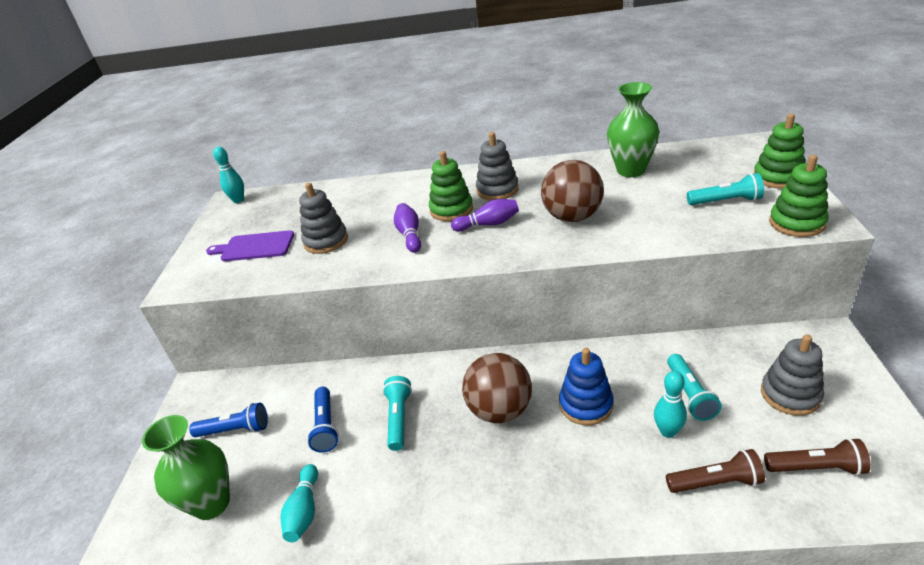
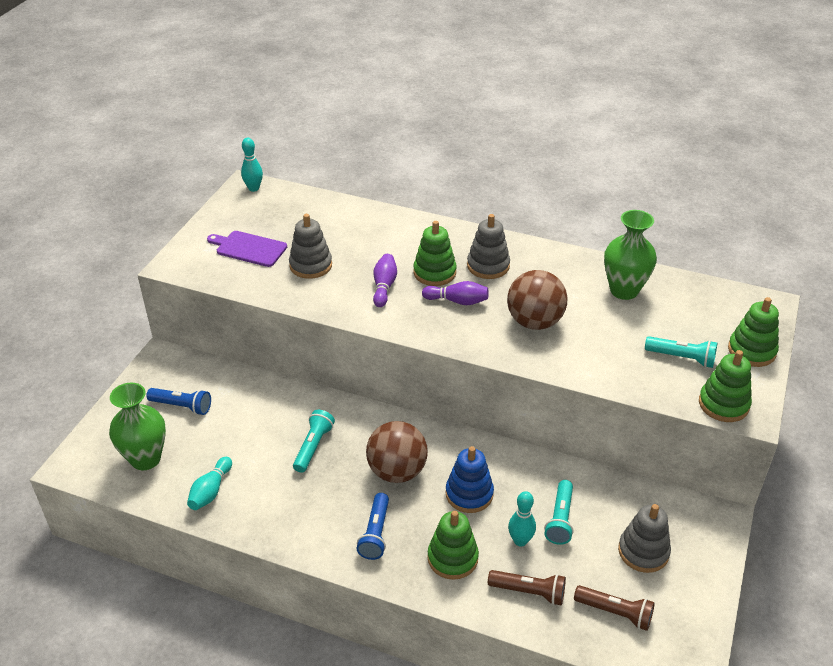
camera: 15 degrees right, 5 degrees up
(326, 426) = (253, 431): blue flashlight -> blue flashlight (375, 533)
(613, 478) = (452, 558): none -> green stacking toy

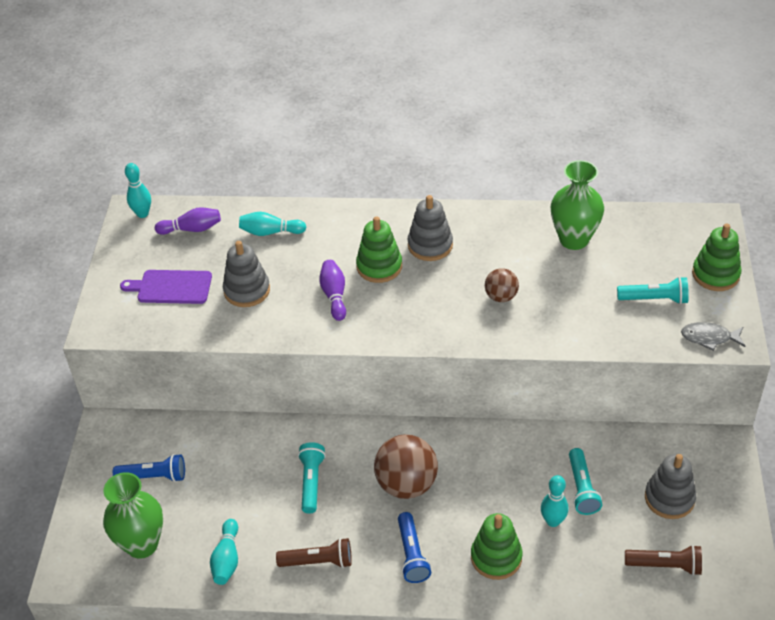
camera: 15 degrees left, 5 degrees up
(353, 225) = (270, 232): none -> turquoise bowling pin
(457, 301) = (415, 293): purple bowling pin -> purple bowling pin (192, 229)
(469, 494) = (486, 488): blue stacking toy -> none
(529, 592) = (580, 569): brown flashlight -> brown flashlight (318, 561)
(534, 322) = (501, 297): brown ball -> brown ball, size x0.55
(723, 404) = (709, 337): green stacking toy -> grey fish

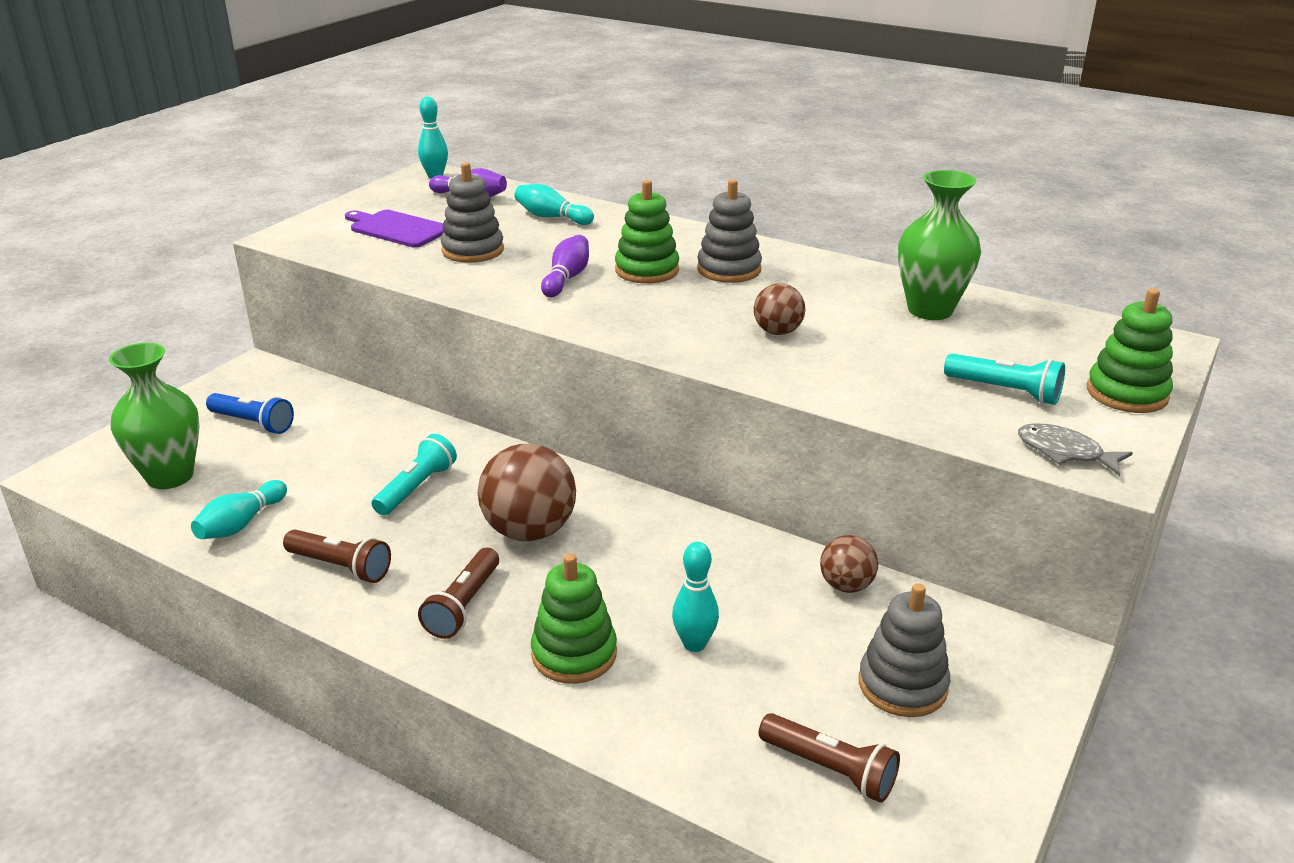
camera: 25 degrees right, 15 degrees down
(412, 554) = (463, 605): blue flashlight -> brown flashlight
(582, 488) = (770, 622): turquoise flashlight -> none
(604, 444) = (846, 585): none -> brown ball

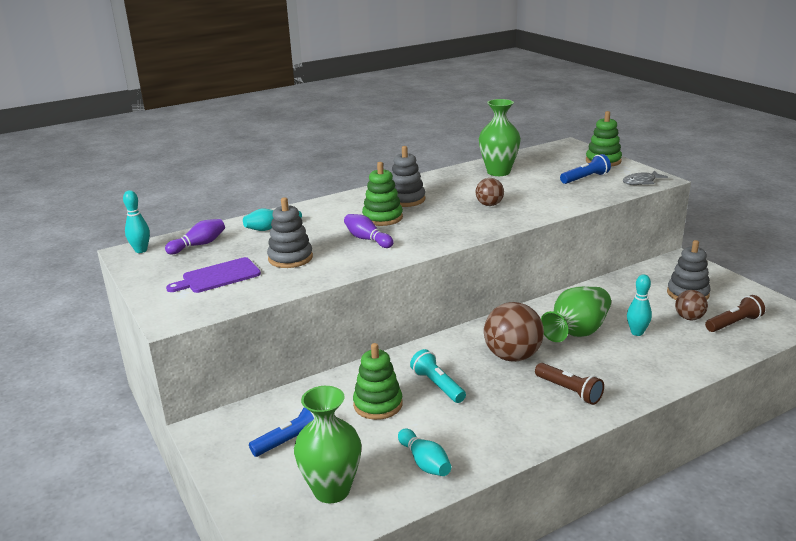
camera: 60 degrees left, 5 degrees down
(340, 567) = (504, 428): brown flashlight -> none
(574, 654) = (628, 366): green stacking toy -> green stacking toy (378, 404)
(646, 577) = (577, 332): none -> green vase
(846, 585) = (613, 286): brown ball -> brown ball (689, 318)
(1005, 391) = (585, 178): turquoise flashlight -> blue flashlight

